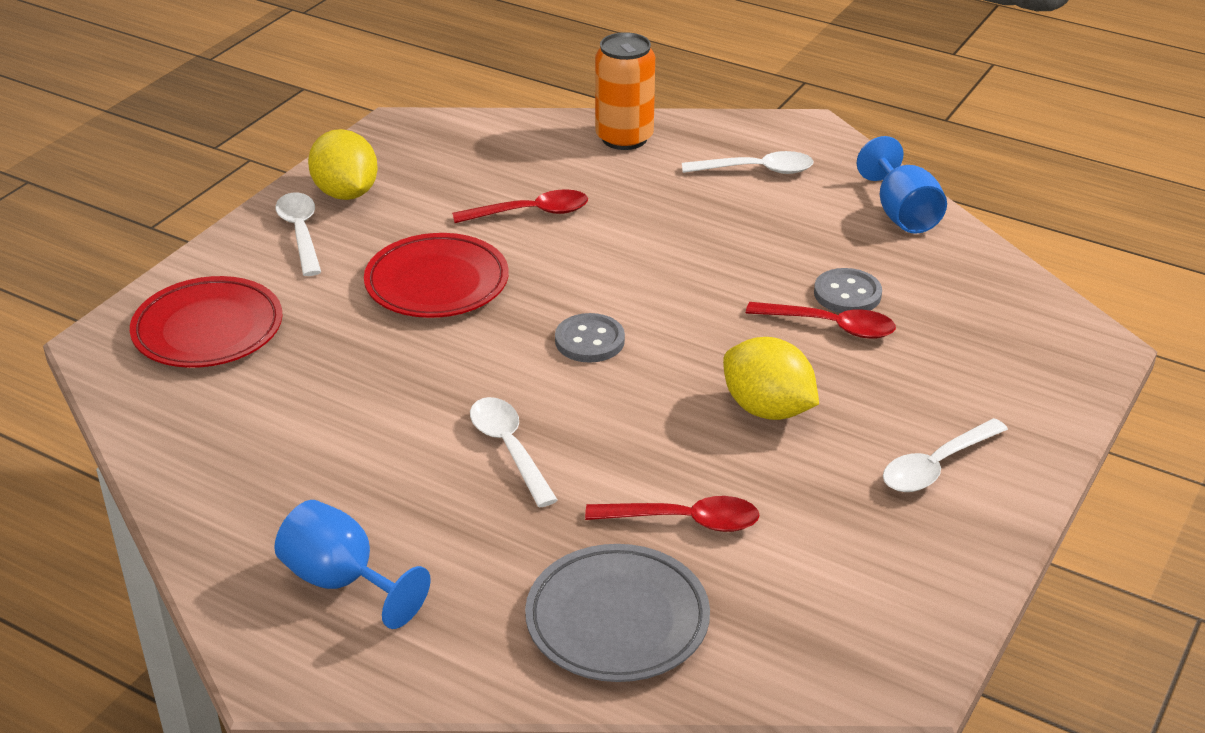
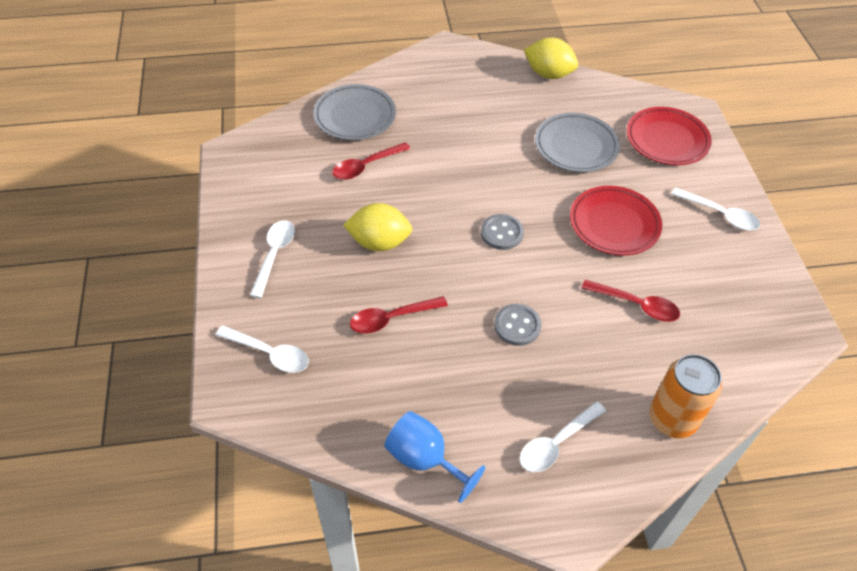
camera: 140 degrees right, 15 degrees up
(338, 385) = (576, 146): none -> grey plate
(342, 581) = (466, 79): blue goblet -> none
(346, 193) = (744, 255): yellow lemon -> yellow lemon (548, 74)
(509, 449) = (470, 158): white spoon -> white spoon (269, 353)
(531, 213) = (636, 305): red spoon -> red spoon turned 105 degrees counterclockwise
(847, 294) = (402, 352): grey button -> grey button (517, 326)

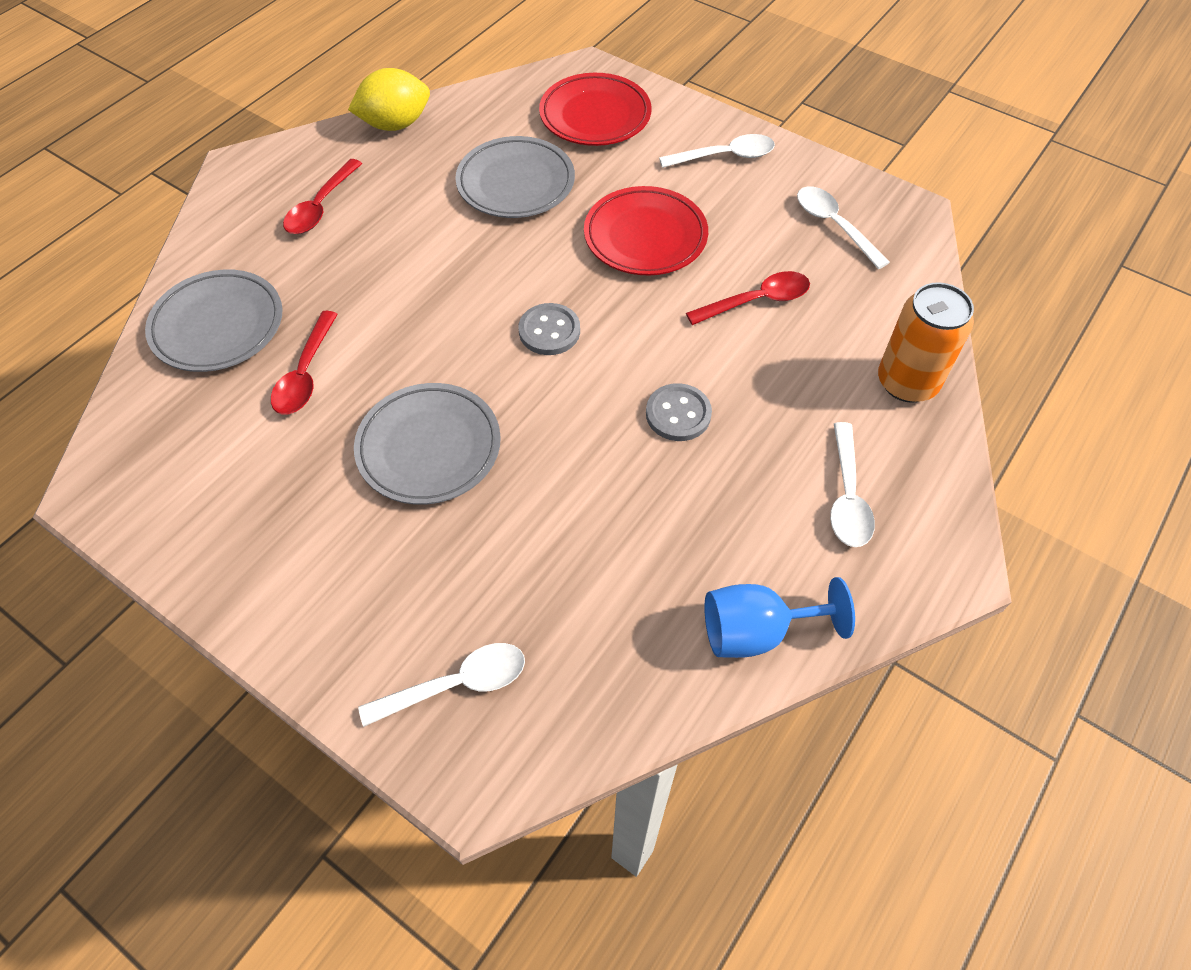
camera: 45 degrees left, 5 degrees up
(274, 255) = (318, 567): white spoon -> white spoon (834, 225)
(379, 242) = (429, 447): yellow lemon -> grey plate
(391, 318) = (545, 519): red spoon -> red spoon (321, 207)

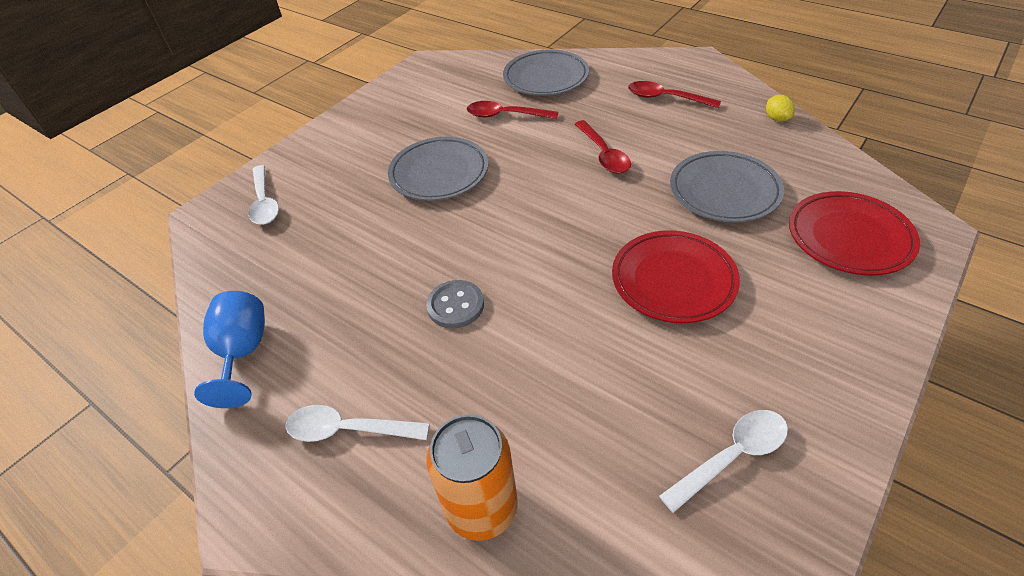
camera: 95 degrees right, 10 degrees down
(395, 124) = (777, 119): yellow lemon -> yellow lemon, size x0.51
(549, 331) = (547, 223): grey button -> none
(725, 156) = (825, 348): white spoon -> none
(756, 301) = (595, 369): red spoon -> red spoon (604, 154)

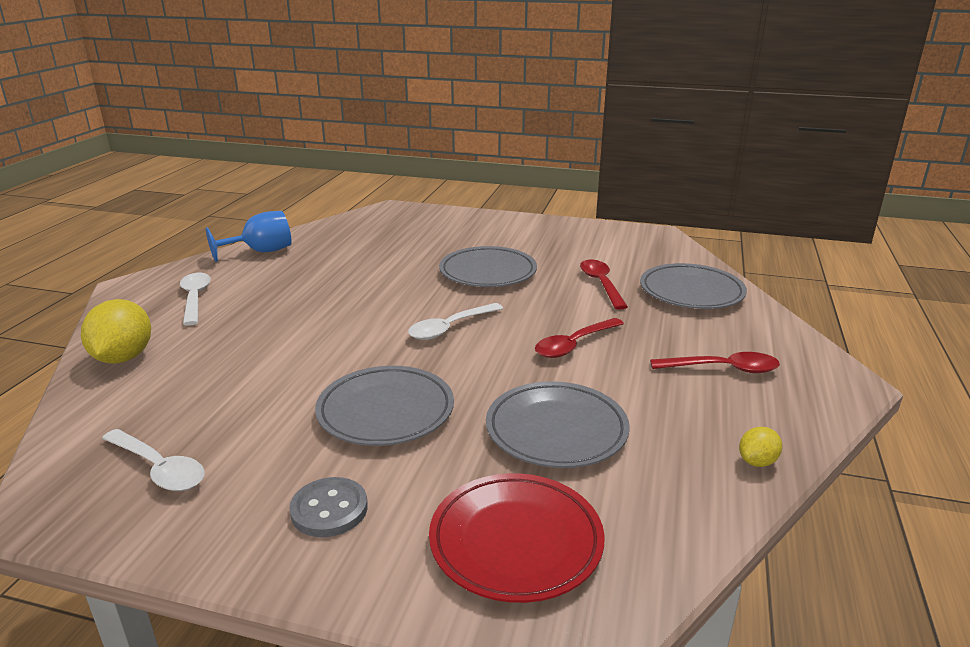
camera: 65 degrees right, 20 degrees down
(264, 202) = (414, 221): white spoon -> white spoon (450, 328)
(455, 305) = (322, 311): grey button -> grey button (329, 509)
(482, 508) = (123, 357): orange can -> yellow lemon
(665, 98) = (723, 369): red spoon -> red spoon turned 90 degrees clockwise
(673, 280) = (386, 411): red plate -> grey plate

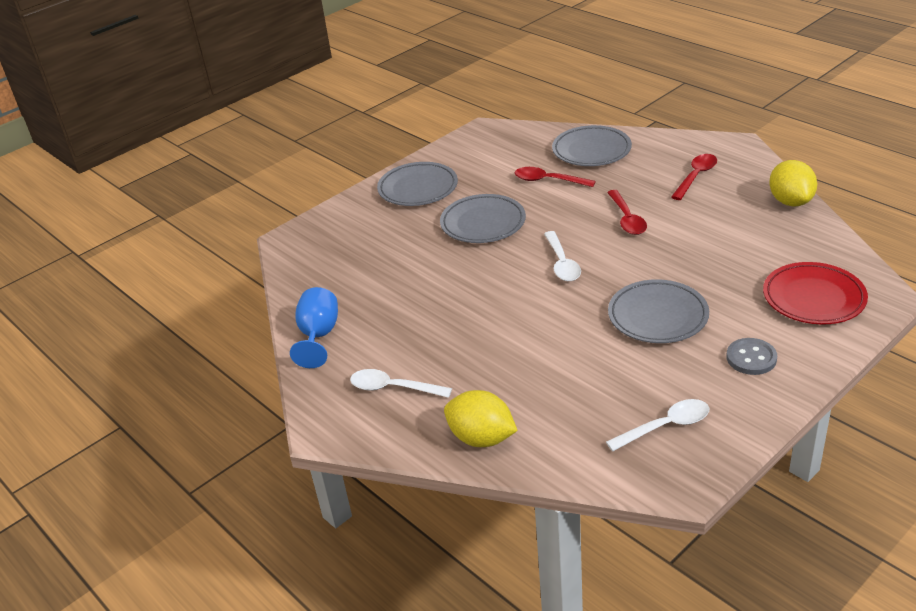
camera: 55 degrees left, 10 degrees up
(556, 430) = (722, 256): grey plate -> grey plate (418, 188)
(757, 462) = (790, 201): yellow lemon -> yellow lemon, size x1.97

